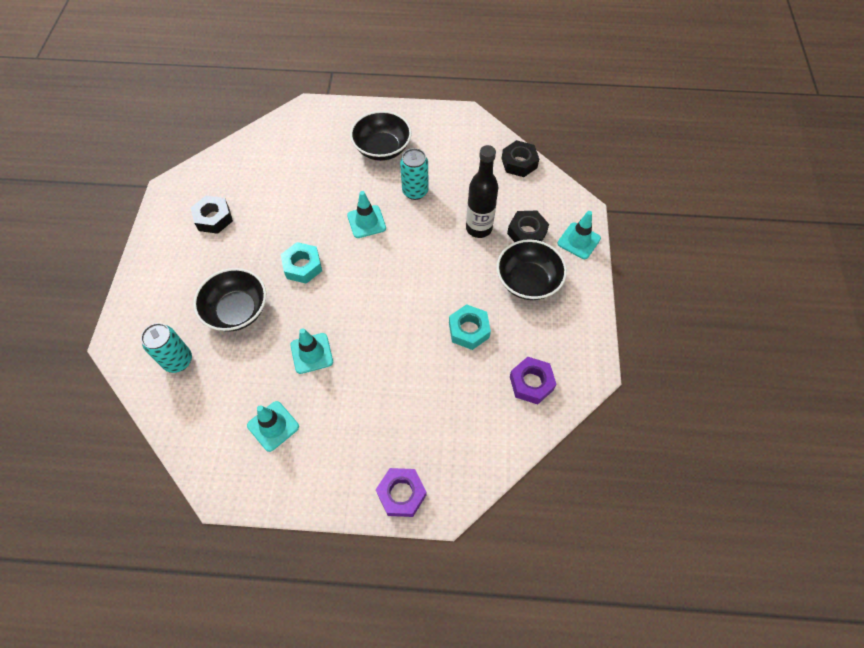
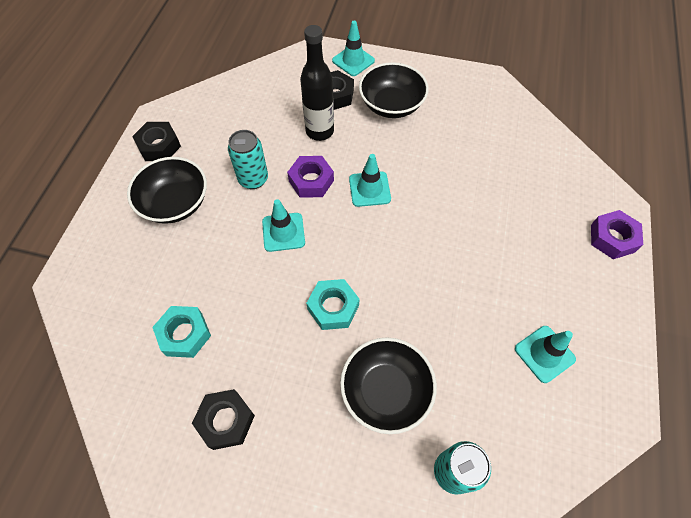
camera: 80 degrees left, 0 degrees up
(311, 353) = (455, 306): turquoise traffic cone -> turquoise traffic cone (369, 189)
(469, 330) = (440, 159): turquoise nut -> turquoise nut (184, 334)
(519, 163) = (244, 84): black nut -> black nut (159, 146)
(531, 383) = (500, 123): purple nut -> purple nut (311, 181)

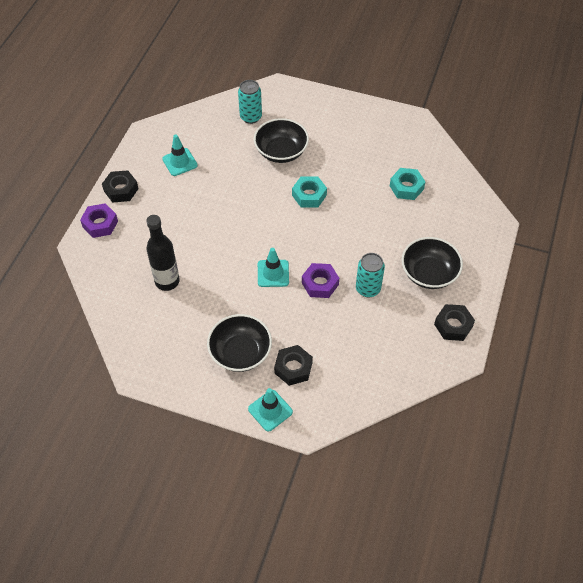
camera: 175 degrees left, 5 degrees down
(226, 421) = (375, 145): black nut -> black nut (121, 190)
(283, 232) = (342, 245): turquoise traffic cone -> none
(319, 131) = (310, 329): black bottle -> black bottle (167, 281)

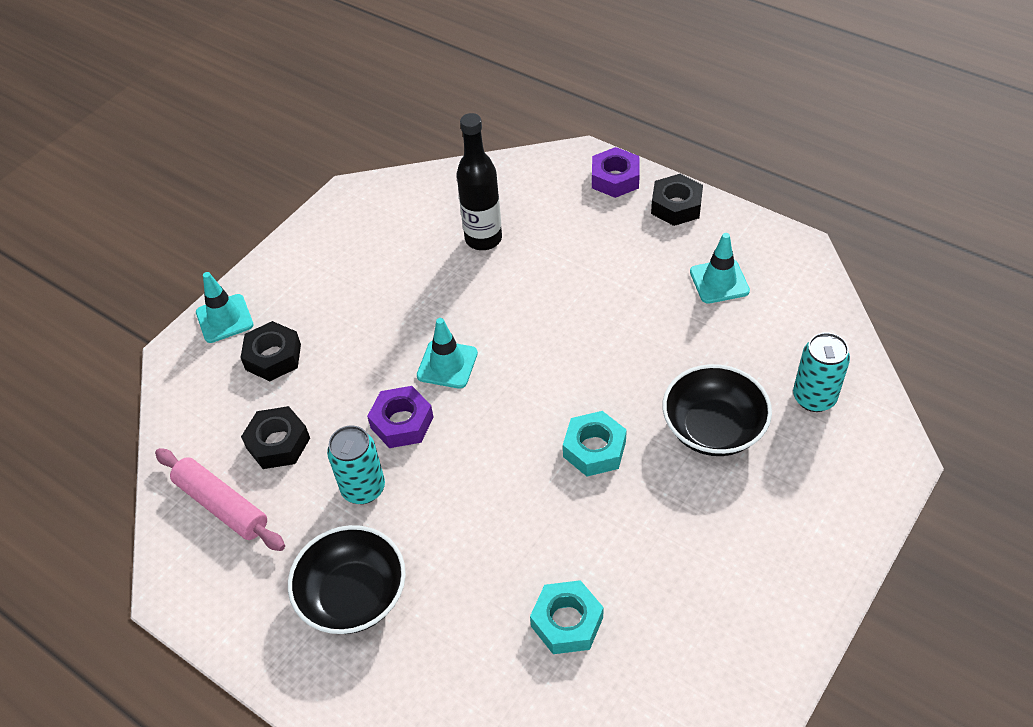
camera: 110 degrees right, 5 degrees down
(240, 352) = (328, 302): black bowl -> none
(403, 354) = (222, 505): none -> pink rolling pin
(453, 325) = (234, 599): black nut -> black nut (278, 443)

